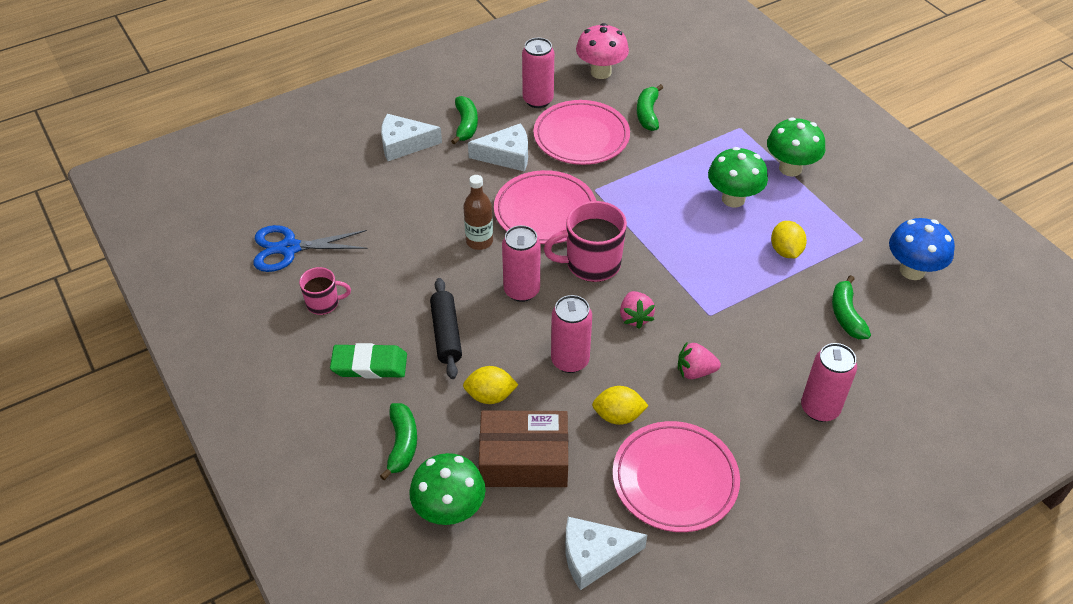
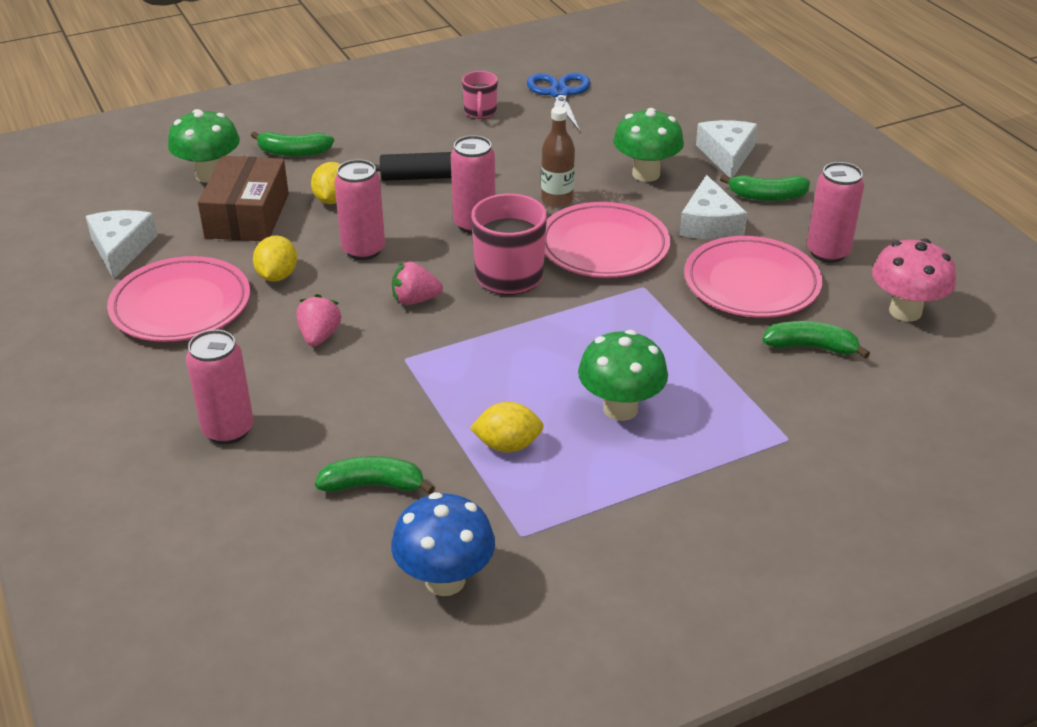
camera: 95 degrees right, 10 degrees down
(369, 365) = (394, 136): green eraser -> none
(790, 168) = (689, 481): green mushroom -> green mushroom (646, 174)

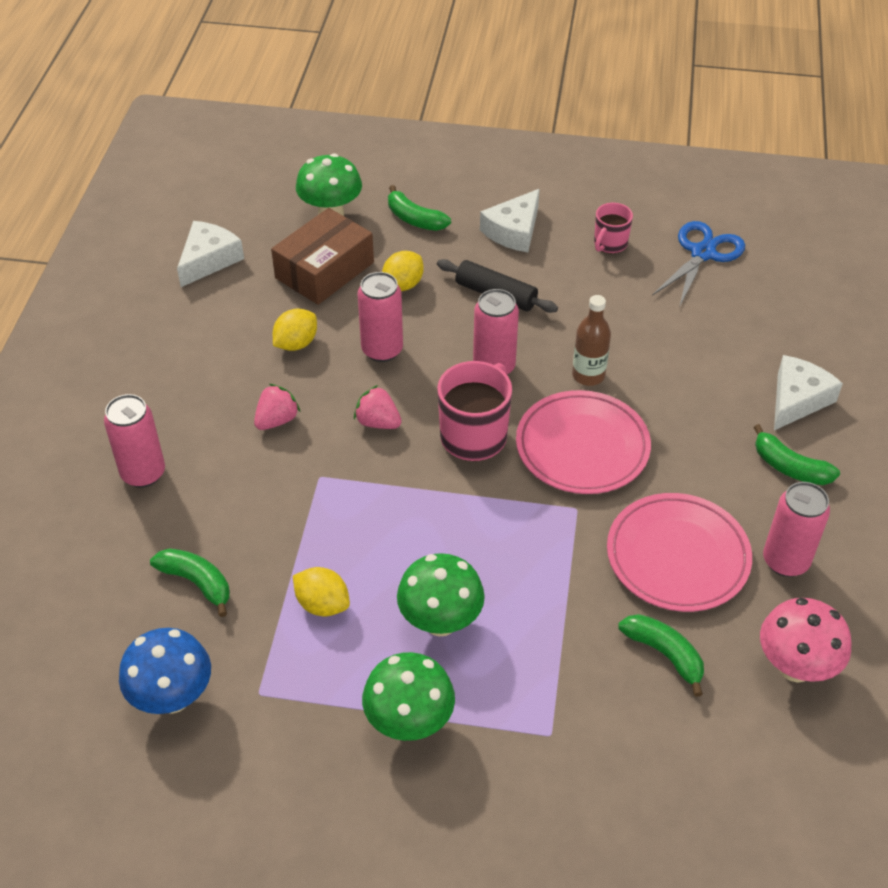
camera: 35 degrees right, 10 degrees up
(181, 305) = (205, 337): pink plate -> none
(646, 174) = (697, 385): green mushroom -> green mushroom (409, 722)
(709, 223) = (702, 470): white cheese -> white cheese (514, 231)

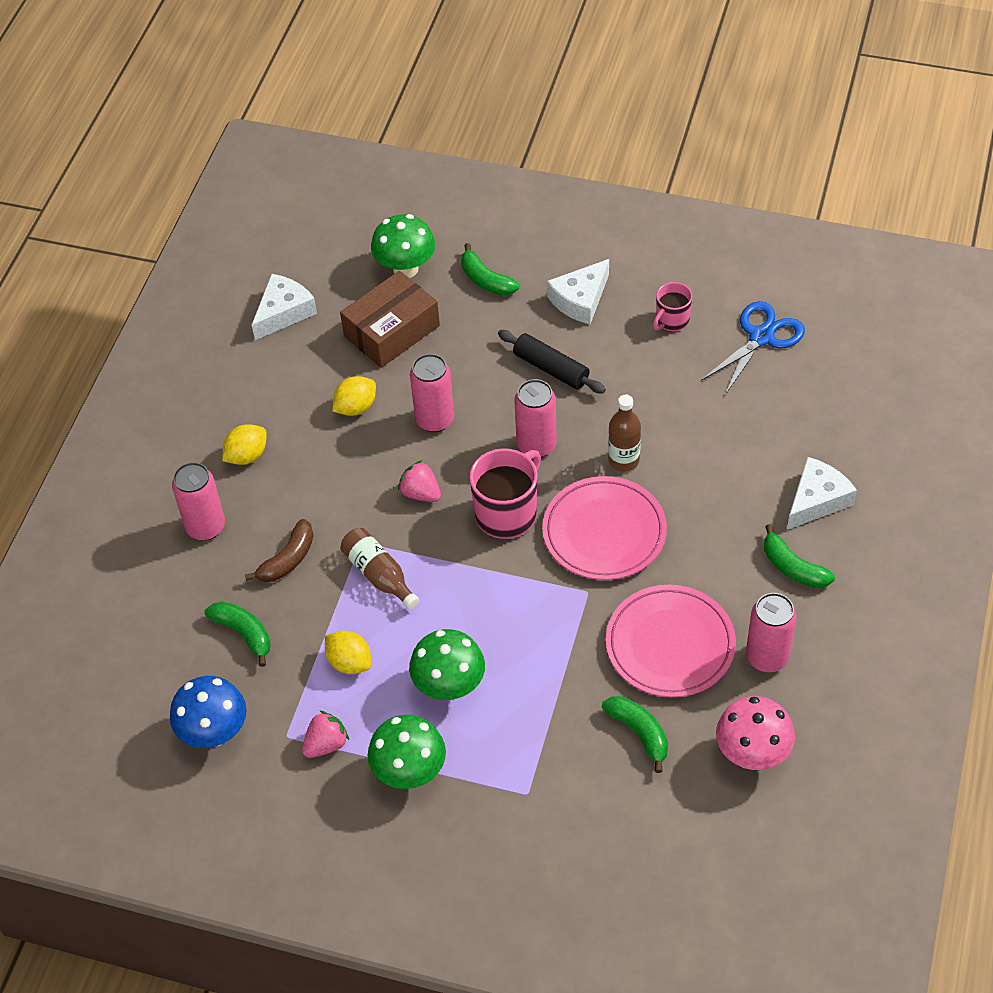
camera: 10 degrees right, 5 degrees up
(239, 500) = (287, 559): none -> brown banana
(277, 420) = (329, 484): pink strawberry -> pink strawberry (326, 744)
(344, 508) = (379, 575): none -> brown bottle
(403, 285) = (464, 352): yellow lemon -> yellow lemon (247, 456)

